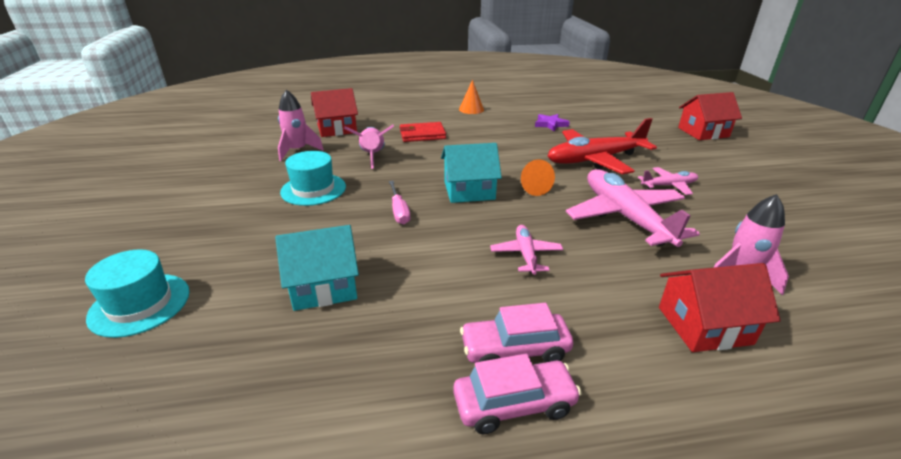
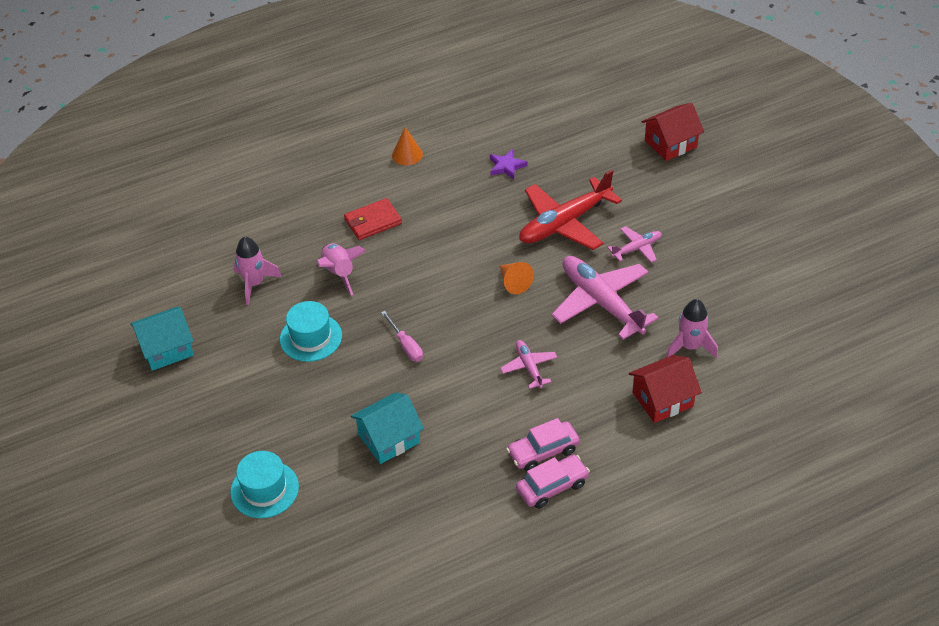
camera: 15 degrees left, 15 degrees up
(337, 129) = (271, 233): red house -> none
(469, 191) = (457, 302): turquoise house -> turquoise house (166, 349)

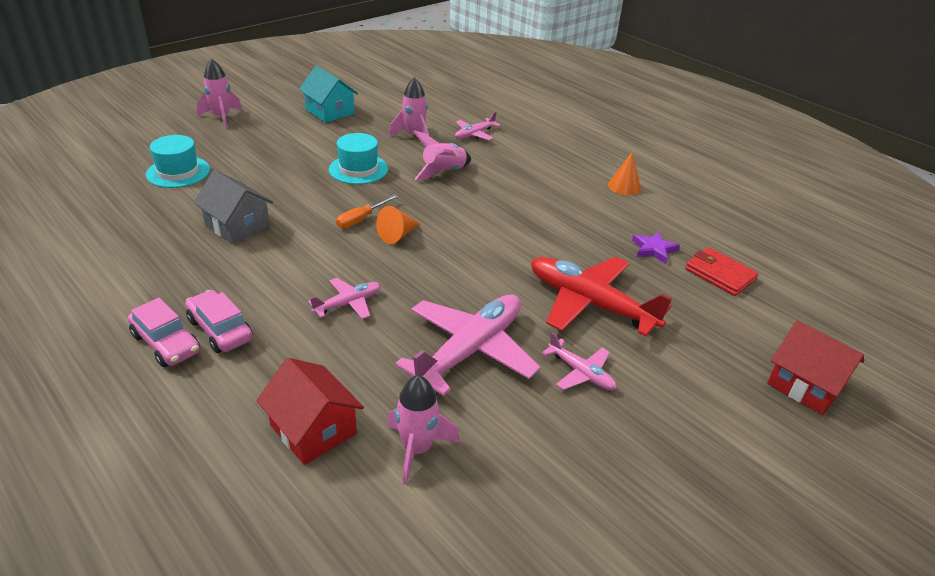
camera: 70 degrees right, 10 degrees down
(141, 451) = (222, 117): none -> pink rocket
(269, 235) = (475, 134): none -> pink plane
(373, 221) = (519, 180): red wallet -> red wallet (719, 274)
(389, 438) = (237, 226): turquoise house -> grey house
(406, 345) = (361, 219): pink screwdriver -> orange screwdriver
(514, 282) = (475, 277): orange cone -> orange cone (397, 235)

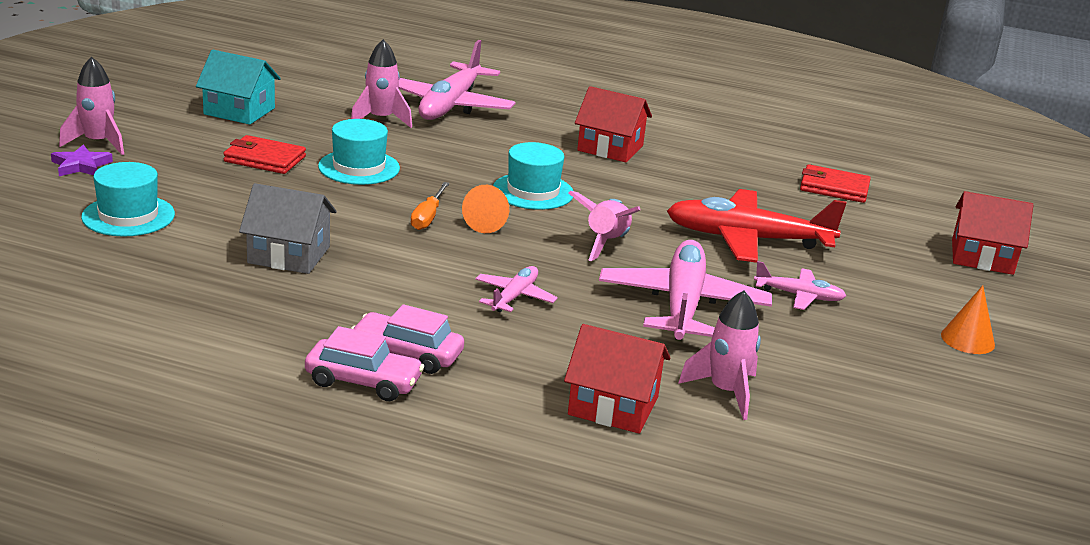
camera: 30 degrees left, 10 degrees down
(305, 149) = (264, 159): none -> red wallet
(443, 172) = (462, 151): pink rocket -> pink rocket (606, 243)
(459, 217) = (533, 191): none -> turquoise hat
(475, 134) = (450, 105): pink plane -> pink plane, size x2.01
(558, 194) = (610, 148): none -> red house
(624, 186) = (668, 128): orange cone -> orange cone (967, 339)
(653, 249) = (755, 180): purple star -> purple star (81, 165)

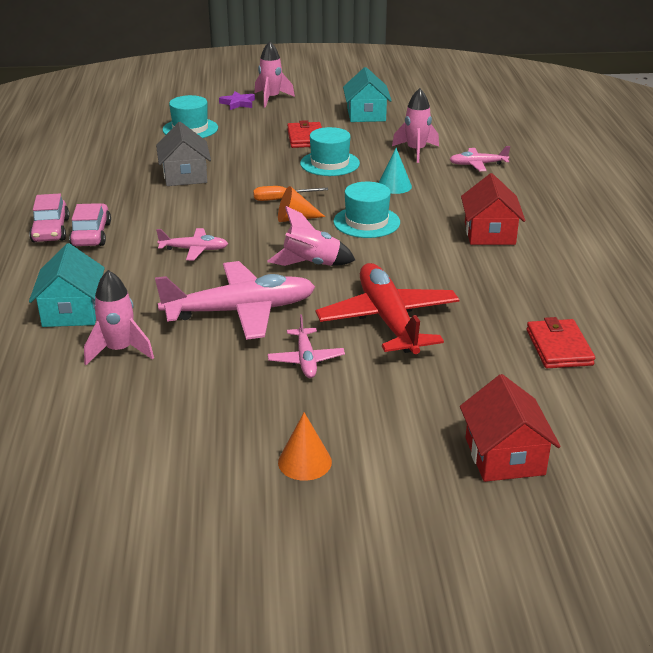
camera: 70 degrees right, 5 degrees up
(450, 105) = (478, 164): pink plane -> pink plane, size x0.50
(458, 154) = (394, 186): none -> turquoise cone
(613, 406) = (72, 311): red house -> turquoise house

